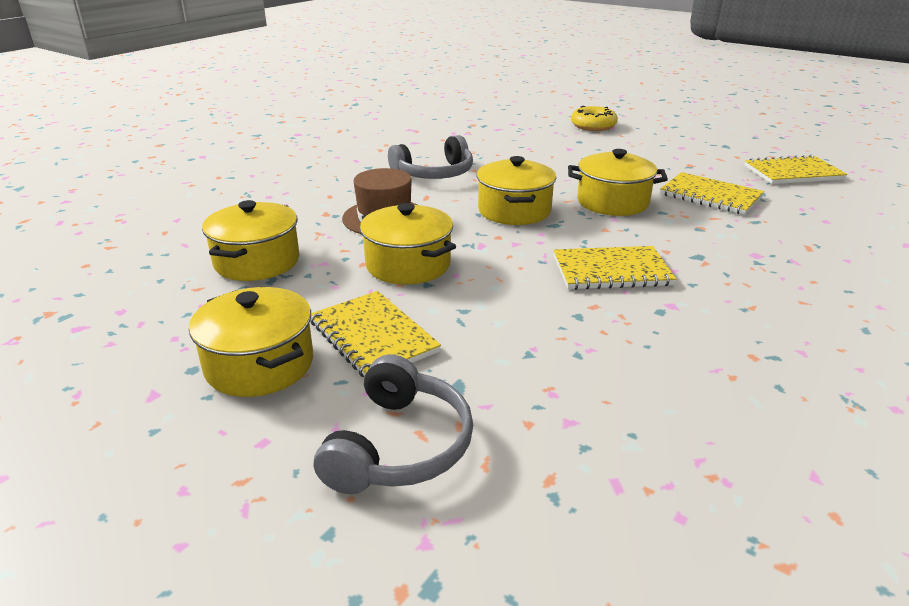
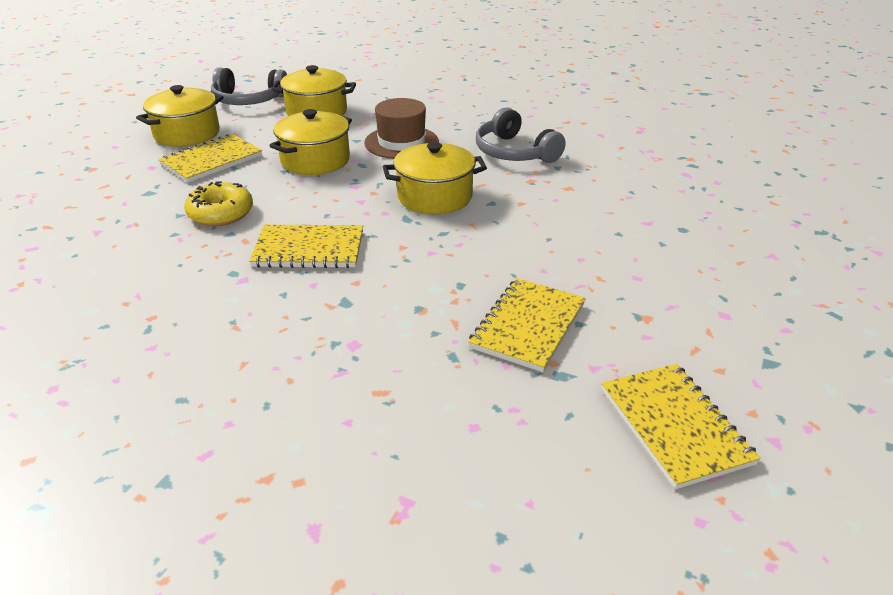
camera: 80 degrees right, 5 degrees up
(399, 446) = (96, 181): grey headphones -> grey headphones (249, 100)
(593, 126) = (763, 239): yellow donut -> yellow donut (221, 213)
(611, 271) = (309, 249): yellow notebook -> yellow notebook turned 75 degrees counterclockwise
(612, 202) = (477, 252): yellow pot -> none

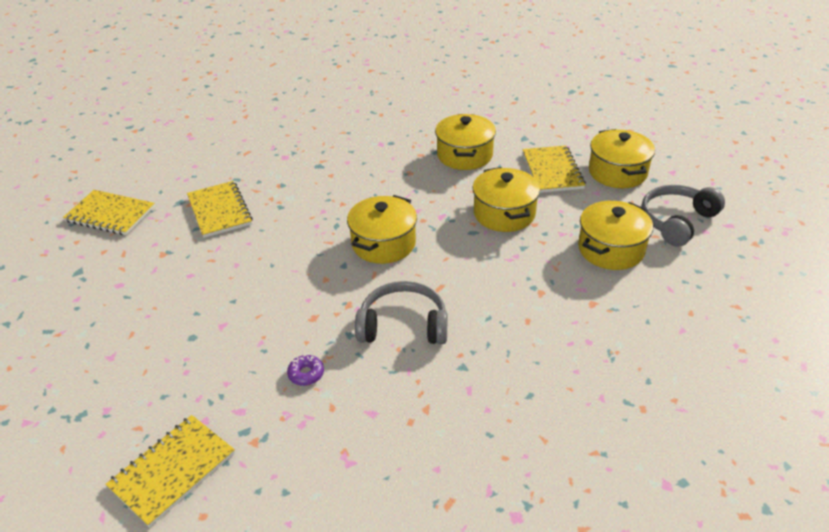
camera: 130 degrees right, 5 degrees up
(221, 213) = (464, 155): yellow donut -> yellow pot
(309, 249) = (383, 171): yellow notebook -> yellow notebook (173, 470)
(401, 142) = (493, 269): brown hat -> none
(617, 166) = (306, 374): none -> purple donut

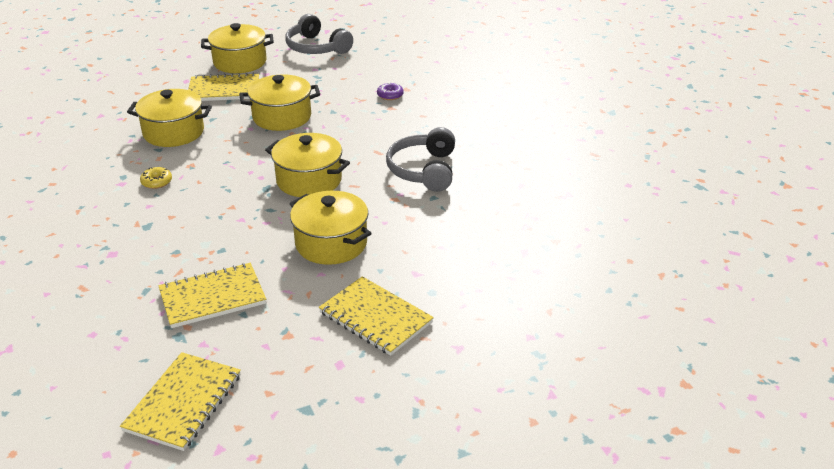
camera: 90 degrees left, 5 degrees down
(173, 470) = (591, 282): yellow notebook -> yellow notebook (375, 318)
(306, 374) = (480, 218): purple donut -> purple donut (390, 95)
(382, 160) = (156, 182): none -> yellow donut
(611, 249) = (344, 76): yellow pot -> yellow pot (331, 243)

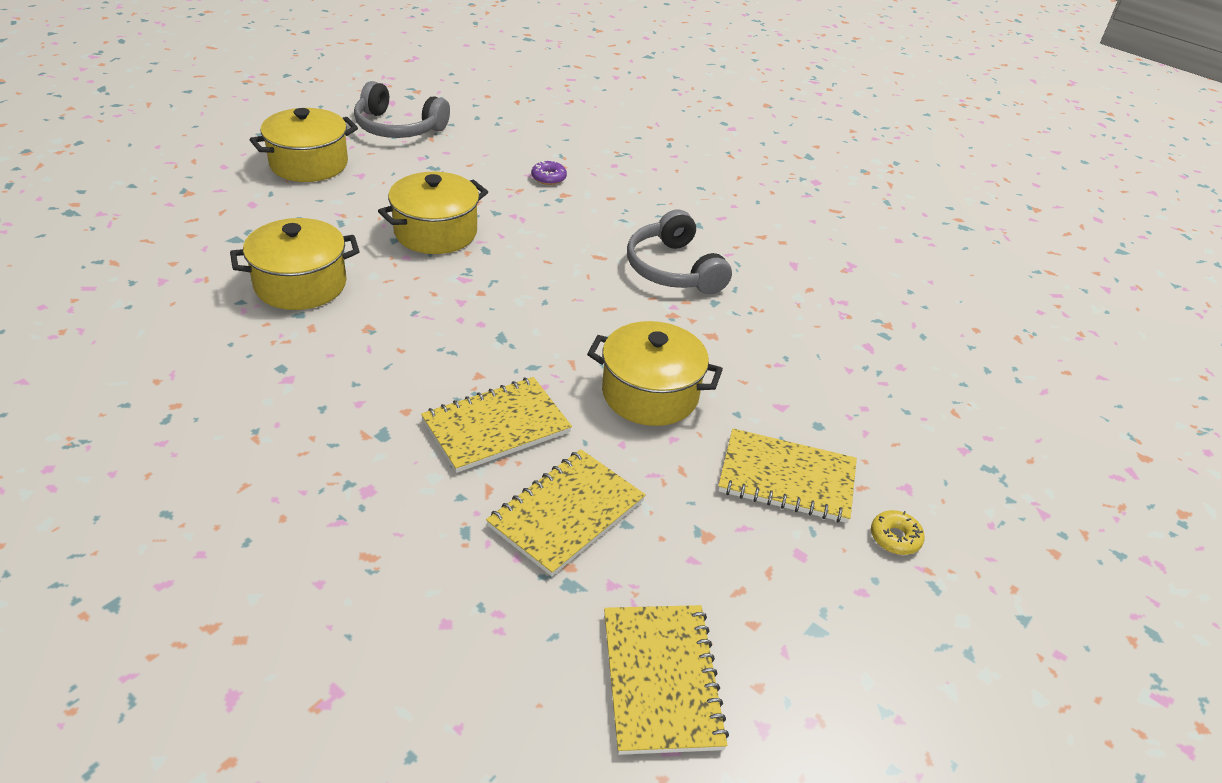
camera: 30 degrees left, 5 degrees up
(156, 182) = (340, 364): yellow donut -> yellow donut (895, 538)
(224, 90) = (321, 208): yellow notebook -> yellow notebook (496, 427)
(309, 180) = (548, 314): yellow pot -> none

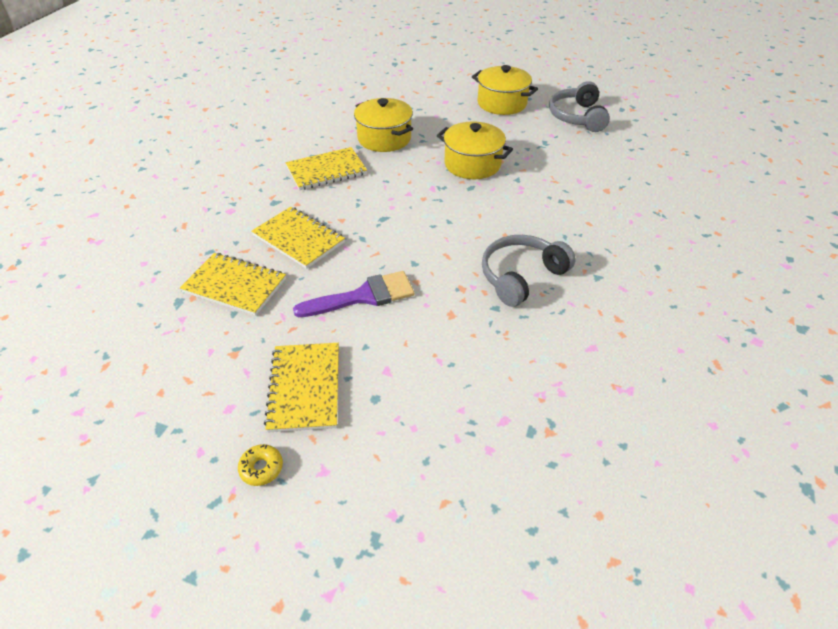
camera: 75 degrees right, 5 degrees up
(548, 178) = (584, 189): purple donut -> none
(650, 394) = (363, 296): yellow pot -> purple brush
(661, 679) = (112, 356): yellow notebook -> yellow notebook (326, 171)

